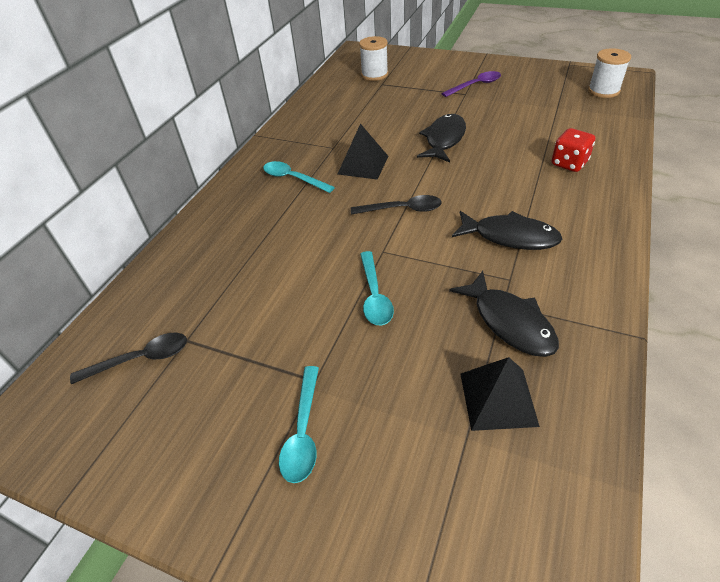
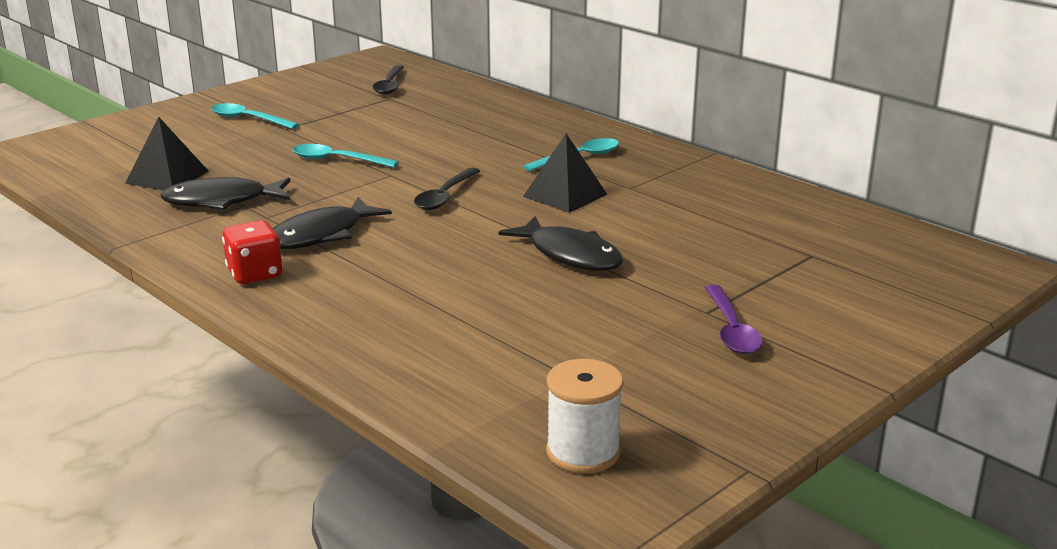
camera: 110 degrees right, 20 degrees down
(374, 75) = (857, 257): white spool -> none
(569, 163) = (401, 319): red dice -> red dice (255, 274)

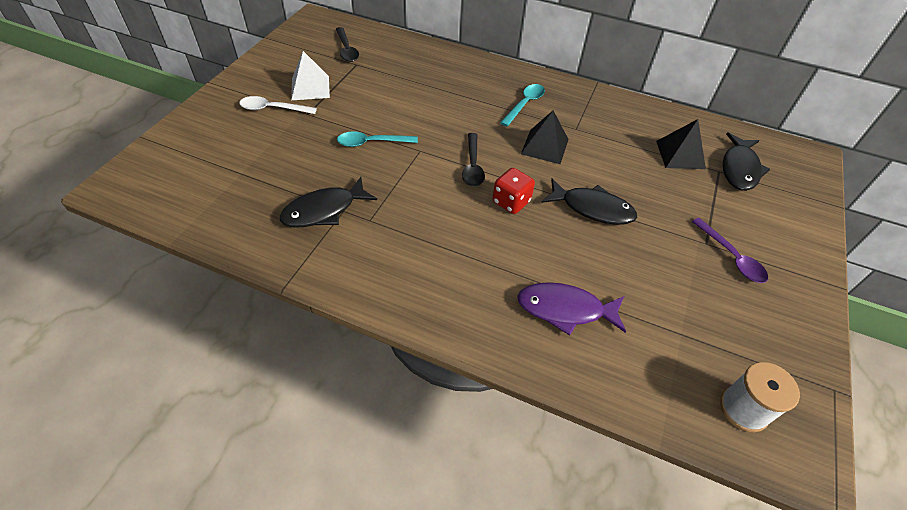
camera: 25 degrees left, 25 degrees up
(167, 177) = (261, 192): black pyramid -> black pyramid (680, 154)
(248, 119) = (272, 109): turquoise spoon -> white spoon
(255, 274) = (410, 289): red dice -> red dice (511, 202)
(310, 109) = (310, 88): none -> white pyramid
(321, 235) = (423, 231): black fish -> black fish (739, 169)
(431, 325) = (565, 309): none -> purple fish

